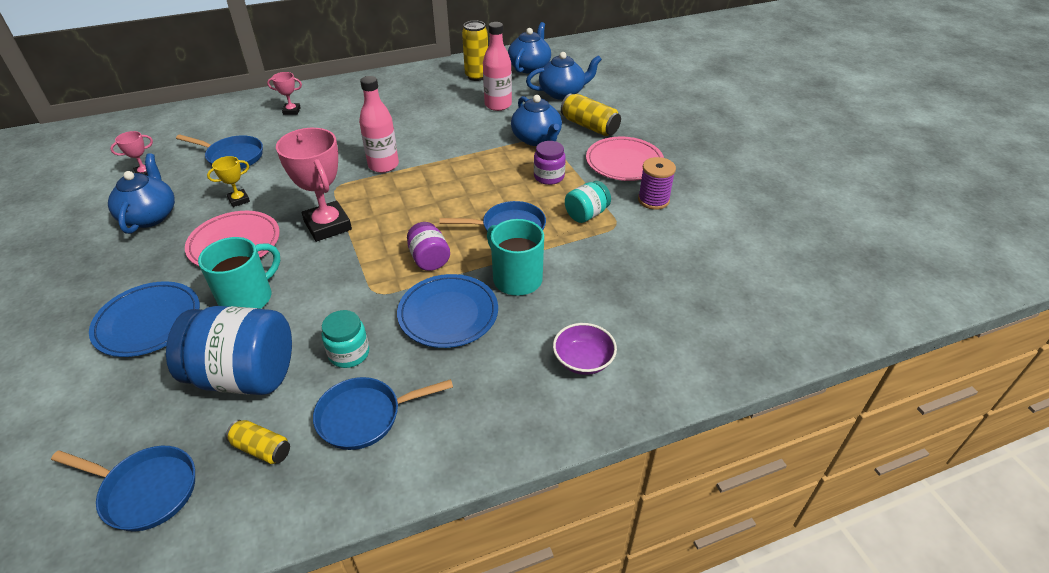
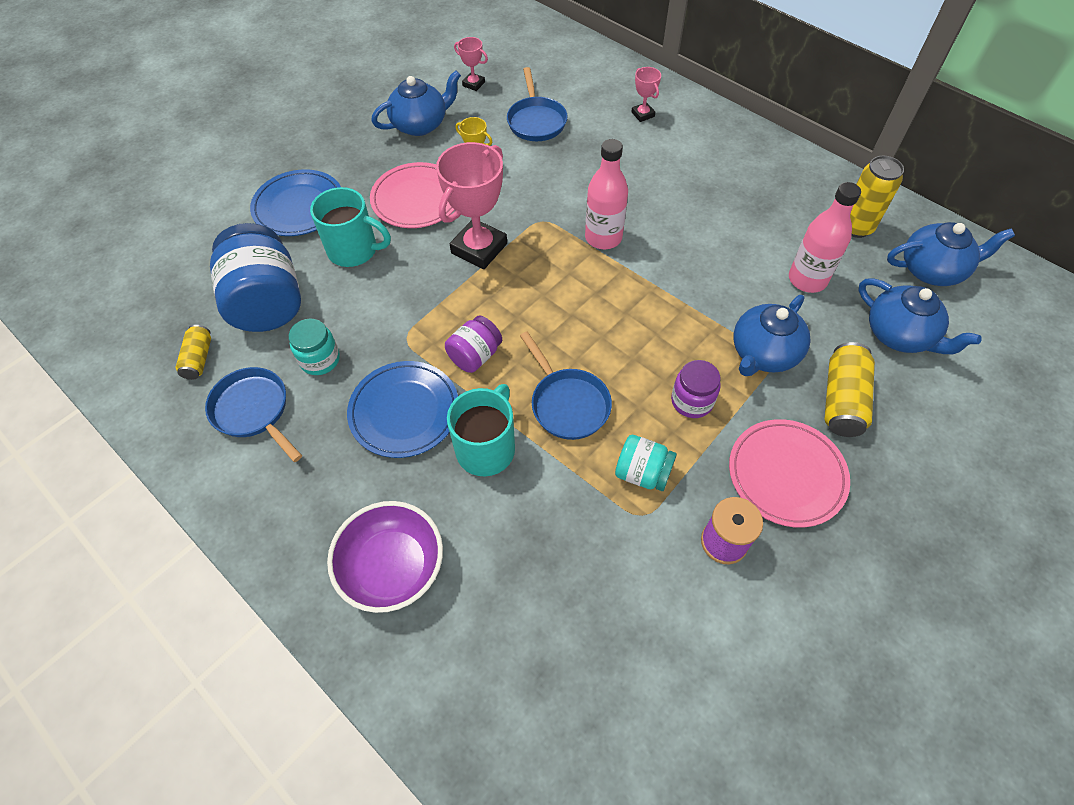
camera: 65 degrees right, 15 degrees up
(145, 491) = (142, 312): blue pan -> none
(583, 360) = (392, 567): purple bowl -> purple bowl, size x1.51

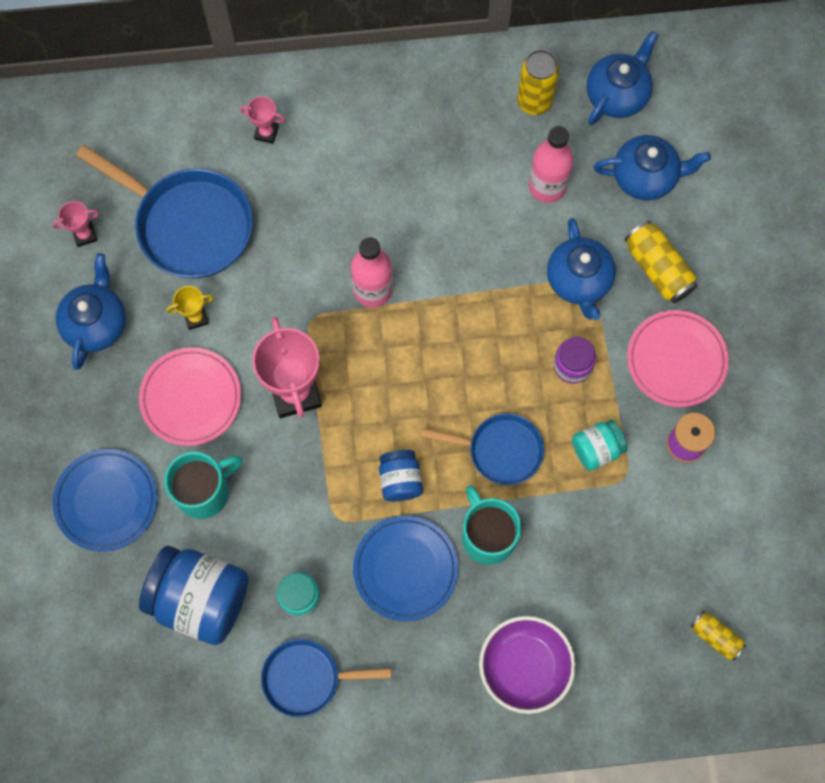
camera: 50 degrees left, 15 degrees up
(199, 359) = (214, 689): yellow can -> yellow can (715, 637)
(475, 356) = (400, 480): purple jar -> blue jar
(536, 121) = (188, 224): blue pan -> blue pan, size x1.65

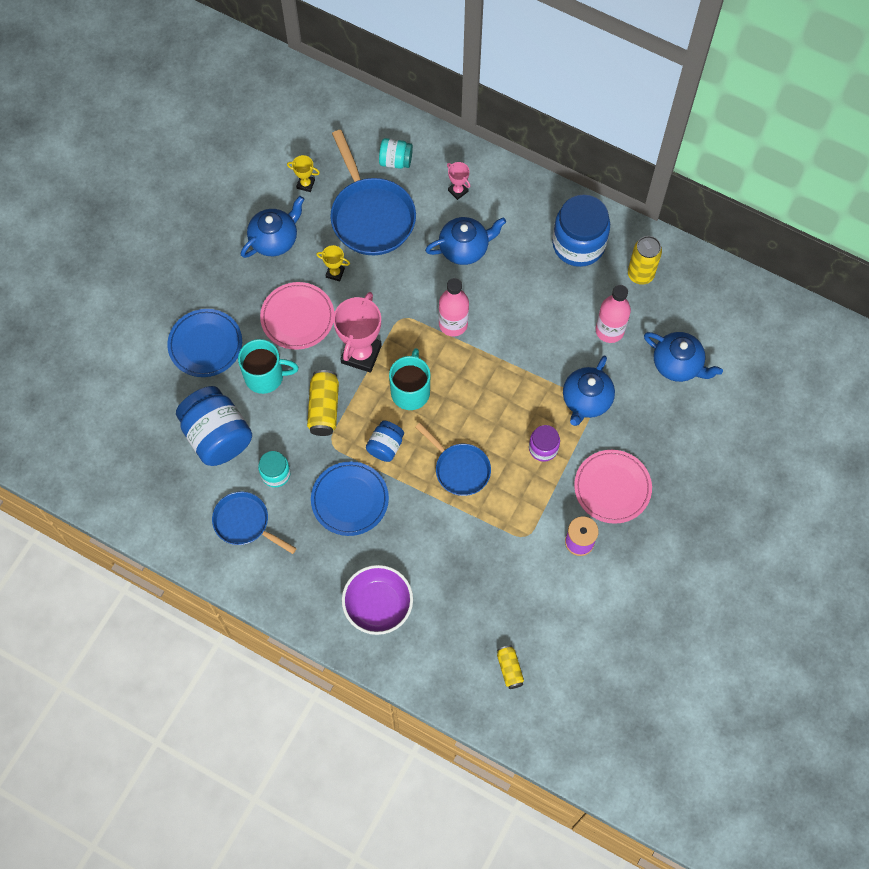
camera: 35 degrees right, 5 degrees down
(85, 235) = (305, 184): pink trophy -> yellow trophy
(444, 110) = (578, 244): none -> blue jar
(487, 535) = (414, 513): turquoise mug -> turquoise mug (410, 391)
(596, 449) = (520, 508): turquoise jar -> turquoise jar (395, 161)
(617, 94) = (698, 303): blue teapot -> blue teapot (464, 248)
(658, 268) = (643, 425): yellow can -> yellow can (324, 408)

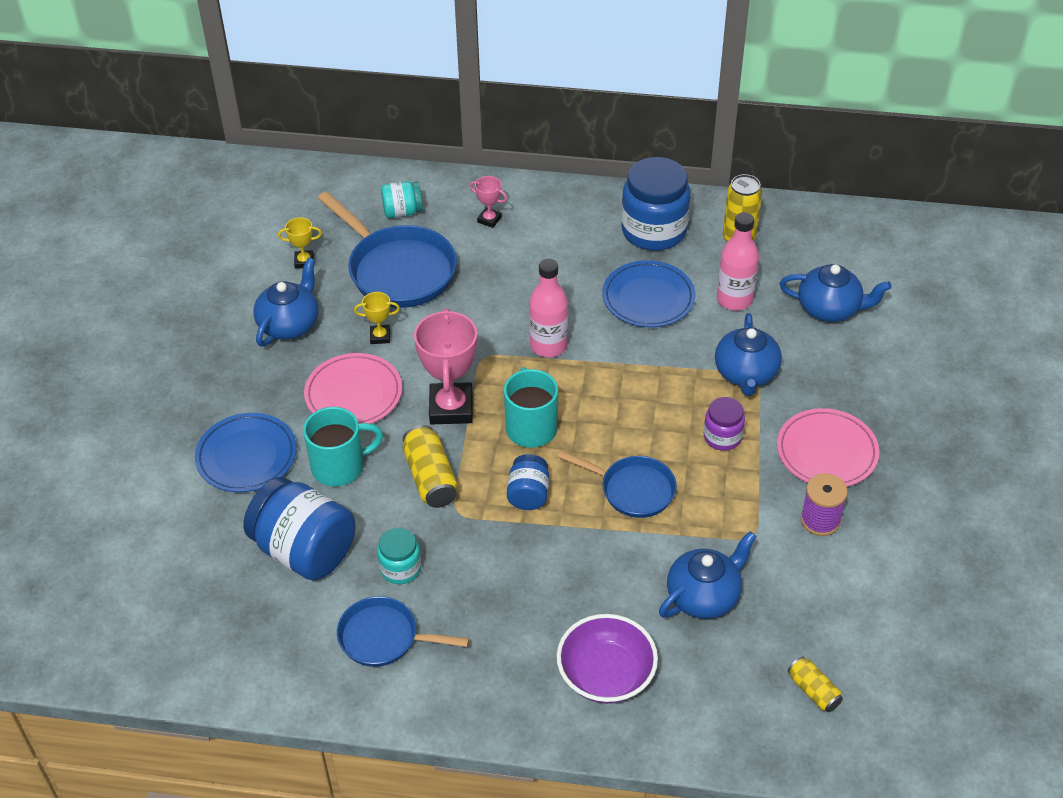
camera: 20 degrees left, 20 degrees down
(350, 500) = (511, 567): blue plate -> blue plate (648, 298)
(464, 248) = (524, 270): blue teapot -> blue teapot (704, 596)

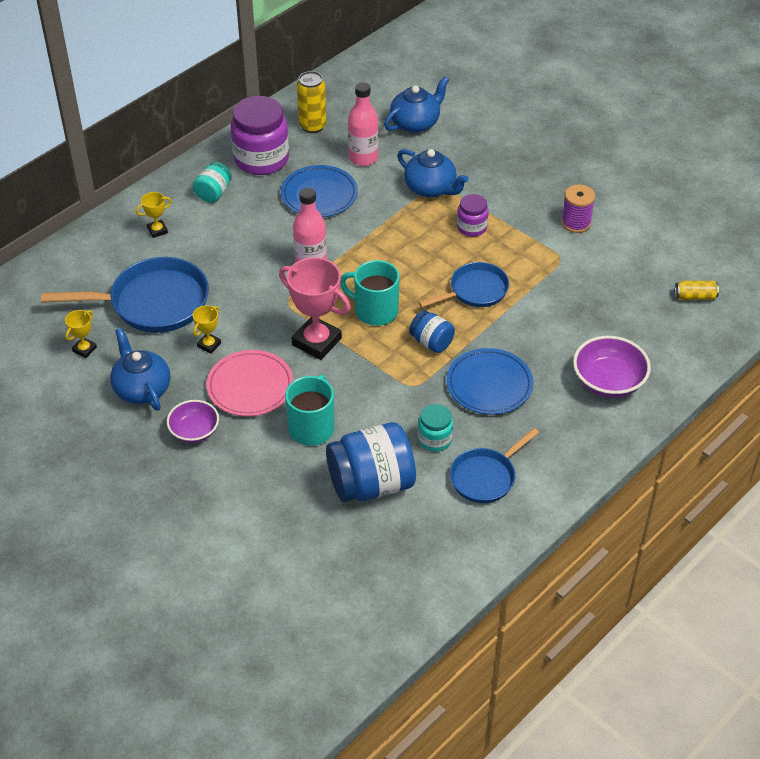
camera: 55 degrees left, 0 degrees up
(246, 456) = (250, 475): blue plate -> blue plate (489, 385)
(269, 388) = (194, 431): none -> purple bowl
(402, 212) = (95, 270): turquoise jar -> turquoise jar (213, 193)
(430, 478) = (369, 384): yellow can -> none
(489, 219) = (157, 230): pink trophy -> yellow trophy
(654, 231) = (261, 159): blue jar -> purple jar
(704, 596) = (587, 304): blue teapot -> none
(826, 452) = (527, 190): pink plate -> none

